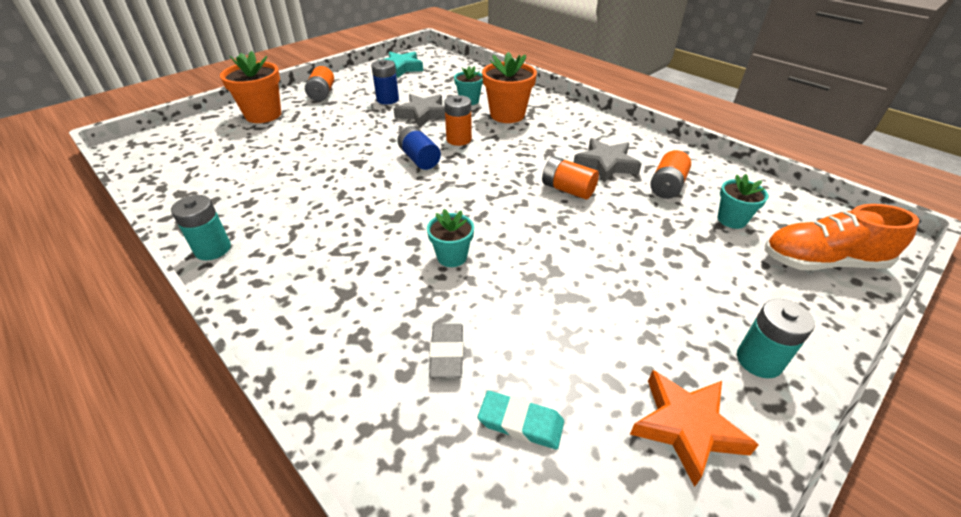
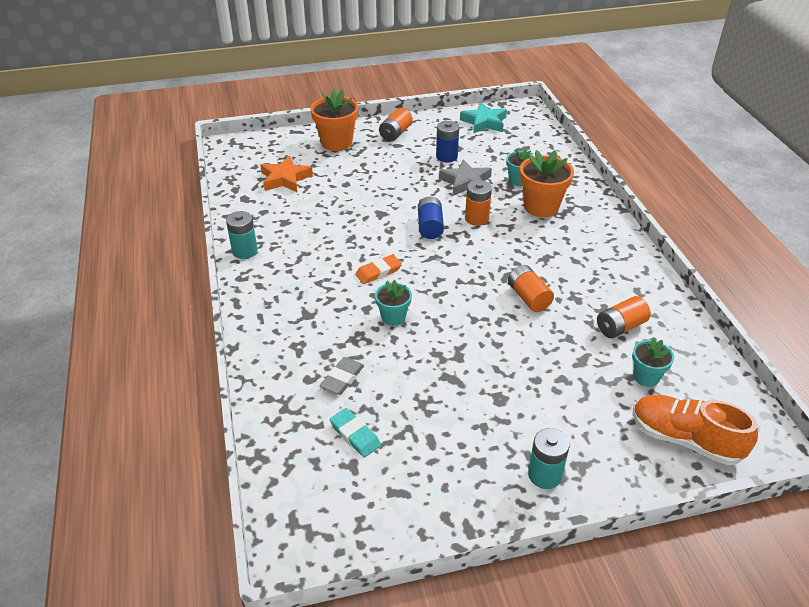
camera: 30 degrees right, 0 degrees up
(398, 217) = (378, 272): none -> orange eraser
(605, 164) = (585, 287): grey star -> none
(686, 427) = (452, 484): orange star -> orange star (285, 179)

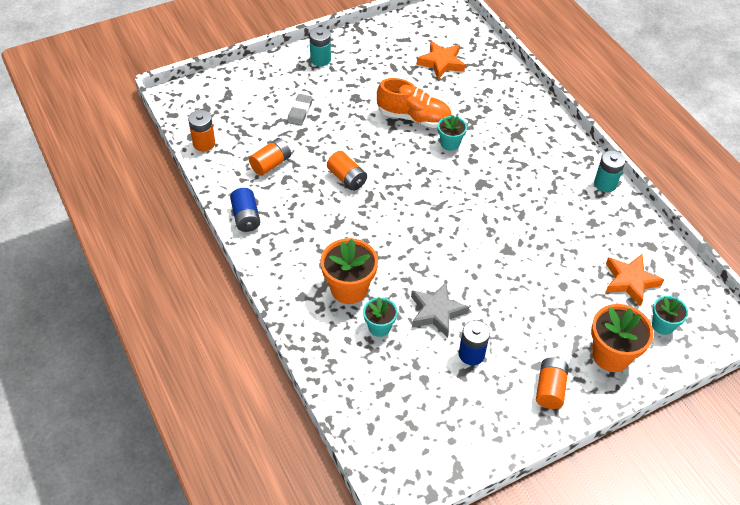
camera: 165 degrees right, 10 degrees up
(342, 378) = (466, 94): grey eraser -> grey eraser (300, 112)
(355, 435) = (441, 63): turquoise eraser -> orange star
(378, 272) = (479, 182): orange eraser -> none
(430, 227) = (453, 241): blue battery -> blue battery (246, 217)
(476, 218) = (411, 260): orange battery -> orange battery (204, 143)
(484, 122) = (445, 439): turquoise star -> none
(646, 377) = (254, 128): turquoise flower pot -> turquoise flower pot (663, 325)
(685, 439) = (232, 91): orange shoe -> orange shoe (413, 117)

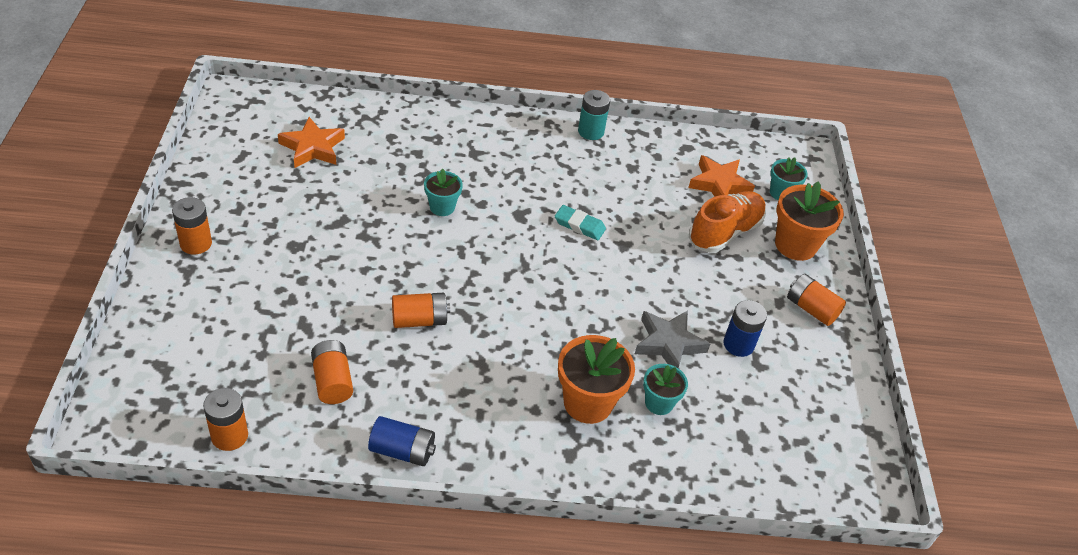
camera: 65 degrees left, 5 degrees down
(300, 112) = (268, 308): grey eraser -> none
(320, 59) = (196, 243): turquoise battery -> orange battery
(413, 117) = (376, 214): orange shoe -> orange shoe (725, 232)
(502, 218) = (579, 225): none -> turquoise eraser

